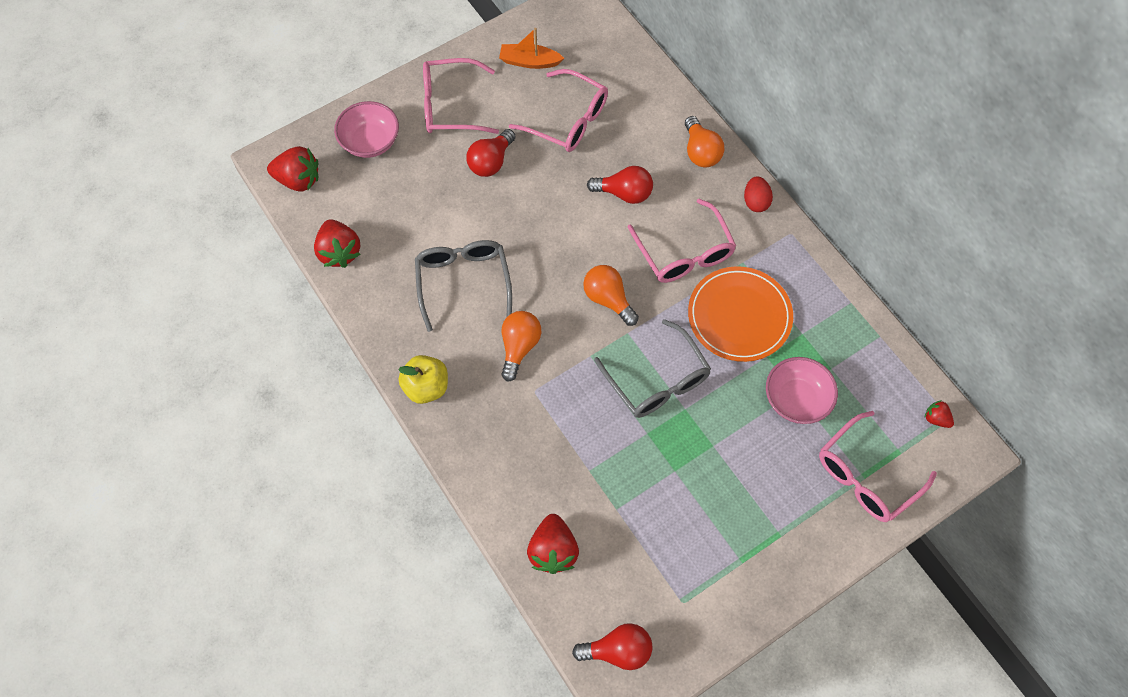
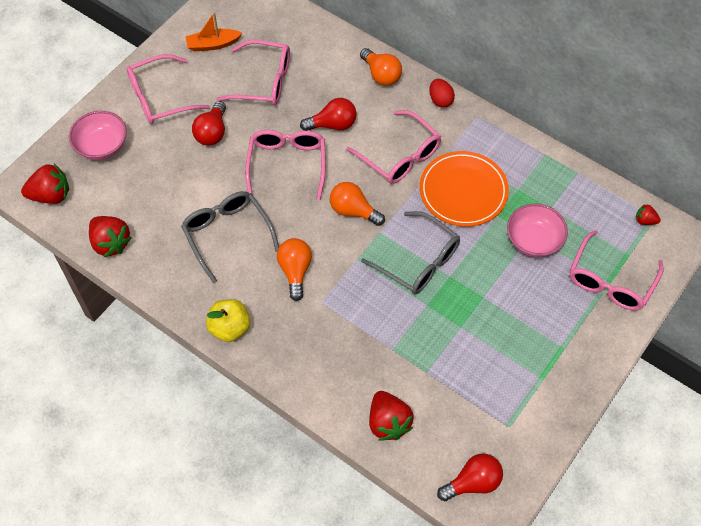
camera: 20 degrees left, 5 degrees down
(557, 223) = (287, 164): none -> pink glasses

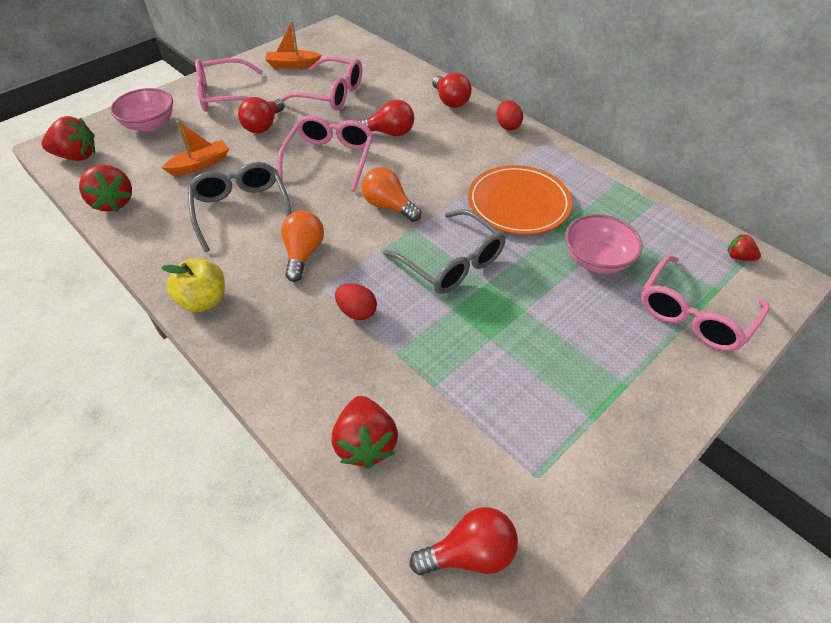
camera: 10 degrees right, 10 degrees down
(171, 188) = (200, 164): none -> orange boat
(354, 319) = (357, 312): none -> red egg
(381, 75) = (450, 101): orange light bulb -> red light bulb
(400, 156) = (453, 165): pink glasses -> none

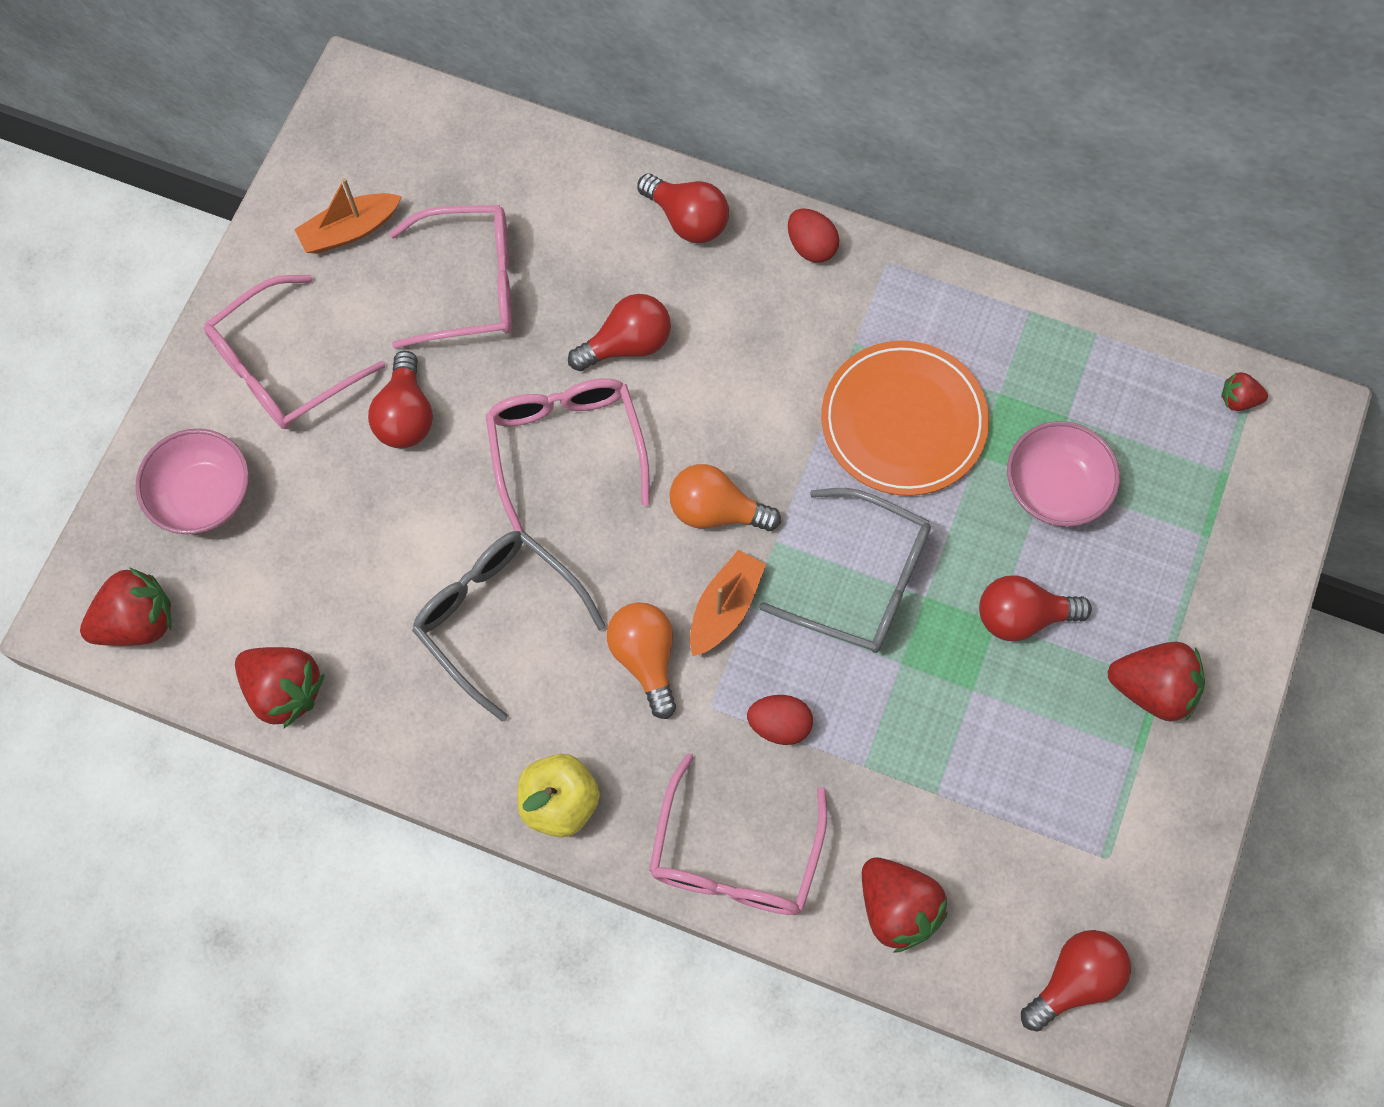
camera: 25 degrees left, 20 degrees up
(200, 164) = (363, 550): orange boat -> orange boat (725, 607)
(543, 313) = (1022, 616): none -> red light bulb
(618, 385) = (1152, 688): none -> red strawberry
(694, 314) = (1208, 532): pink glasses -> pink glasses (734, 856)

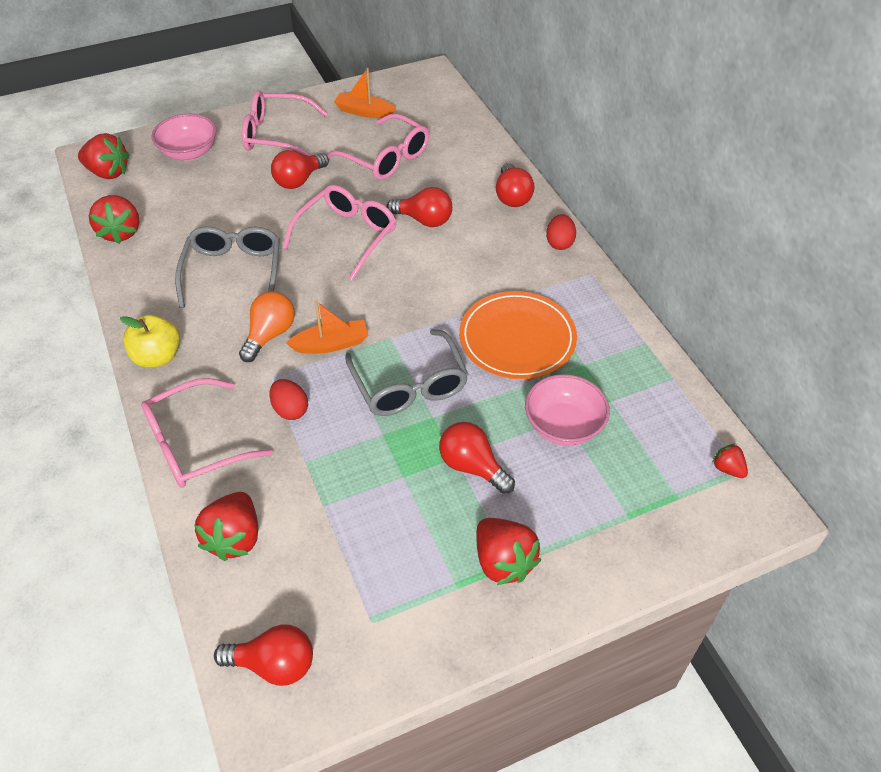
camera: 45 degrees right, 20 degrees down
(716, 510) = (379, 305): orange light bulb -> none

